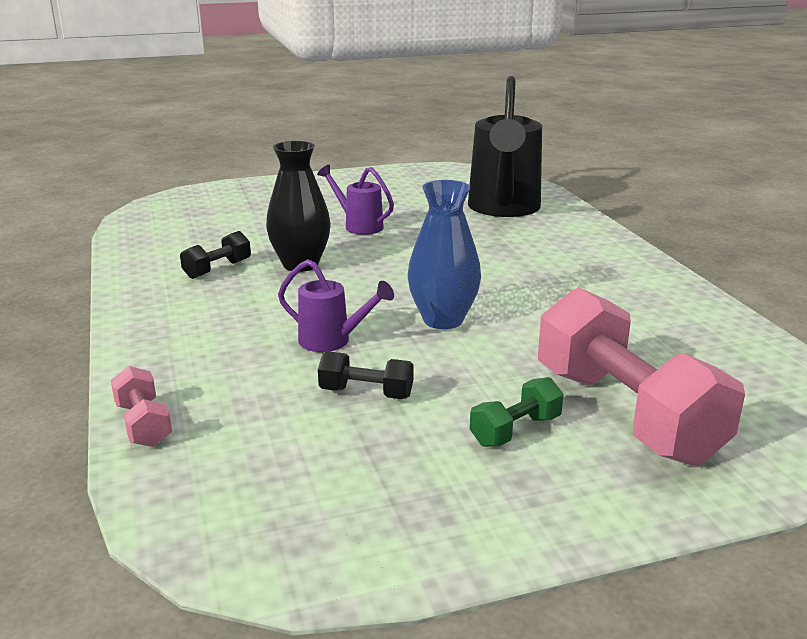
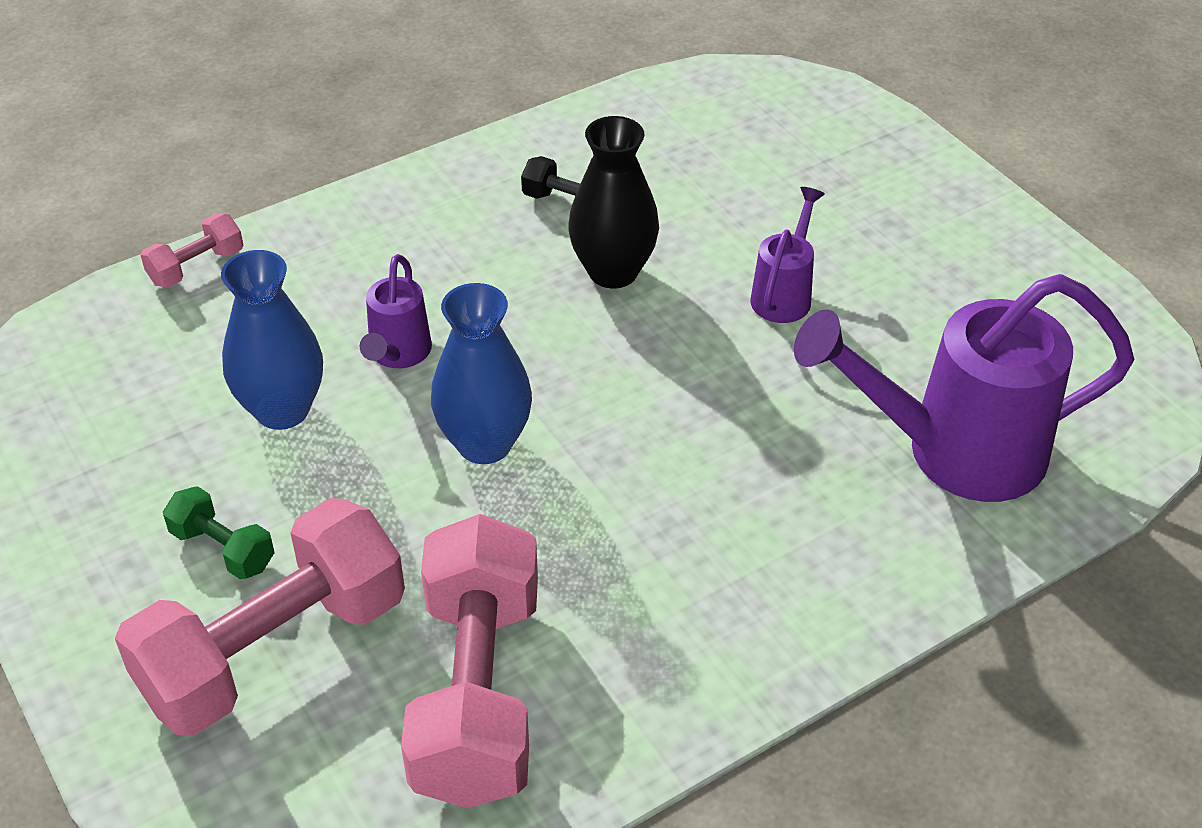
camera: 75 degrees right, 20 degrees up
(366, 393) = (282, 410): black dumbbell -> blue vase
(503, 209) = (954, 452): black watering can -> purple watering can
(666, 343) = (477, 693): none -> pink dumbbell

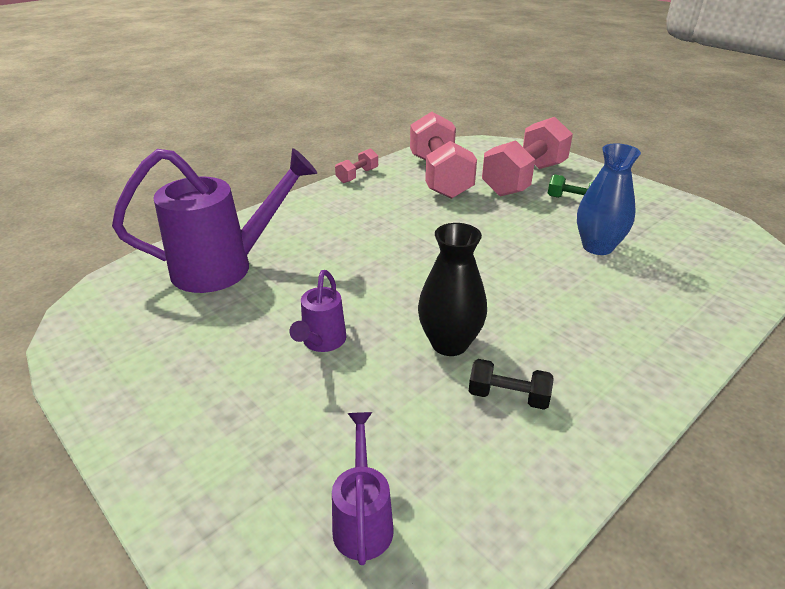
camera: 170 degrees right, 10 degrees down
(196, 267) = (733, 311): pink dumbbell -> pink dumbbell (357, 175)
(398, 354) = (558, 278): purple watering can -> purple watering can (363, 520)
(484, 443) = (482, 245): blue vase -> none

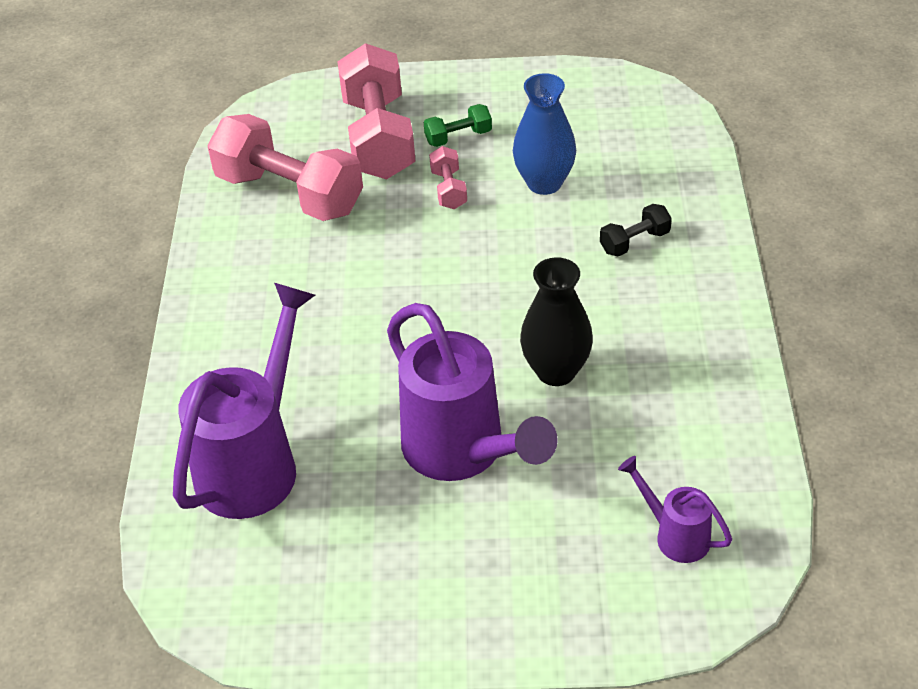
camera: 45 degrees left, 10 degrees up
(322, 342) = (462, 452): purple watering can -> purple watering can, size x2.05
(357, 175) = (197, 254): pink dumbbell -> pink dumbbell (449, 189)
(508, 396) = (649, 379): black dumbbell -> black dumbbell (634, 242)

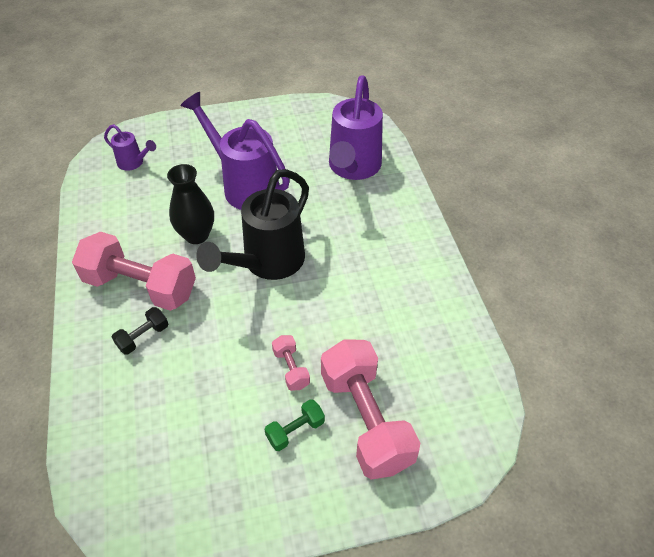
camera: 165 degrees right, 5 degrees up
(289, 194) = (415, 347): pink dumbbell -> pink dumbbell (140, 286)
(450, 314) = (267, 263): none -> black watering can
(544, 183) = (214, 386): blue vase -> none

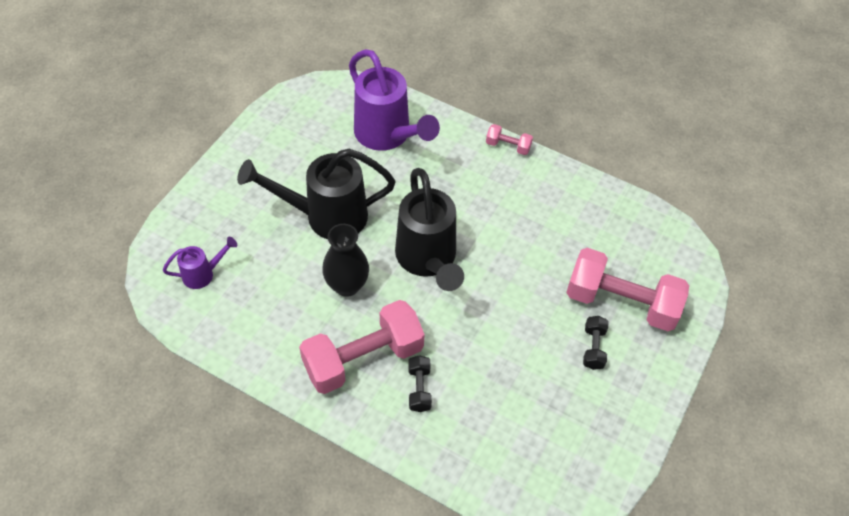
camera: 50 degrees left, 5 degrees up
(245, 186) = (326, 216): purple watering can -> black watering can
(291, 368) = (541, 314): pink dumbbell -> pink dumbbell (508, 146)
(295, 430) = (593, 348): green dumbbell -> black dumbbell

